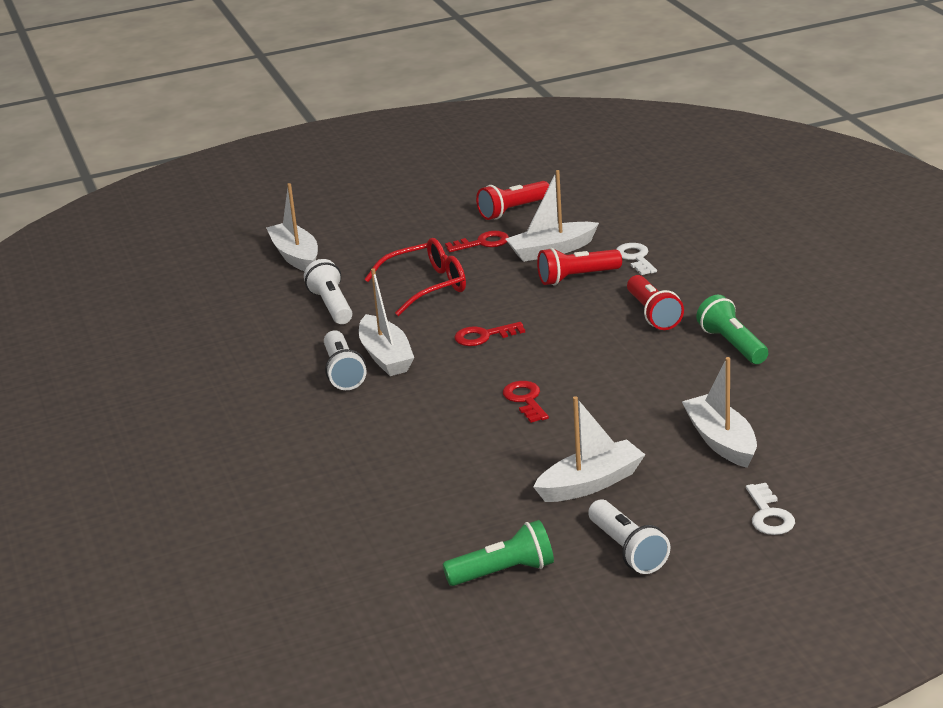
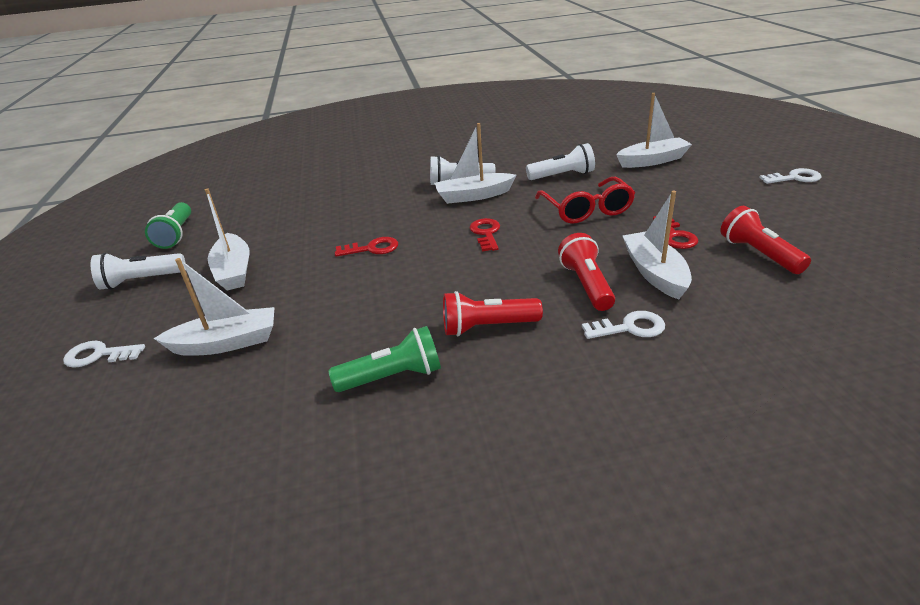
camera: 100 degrees right, 5 degrees up
(356, 190) = (795, 178): none -> white key

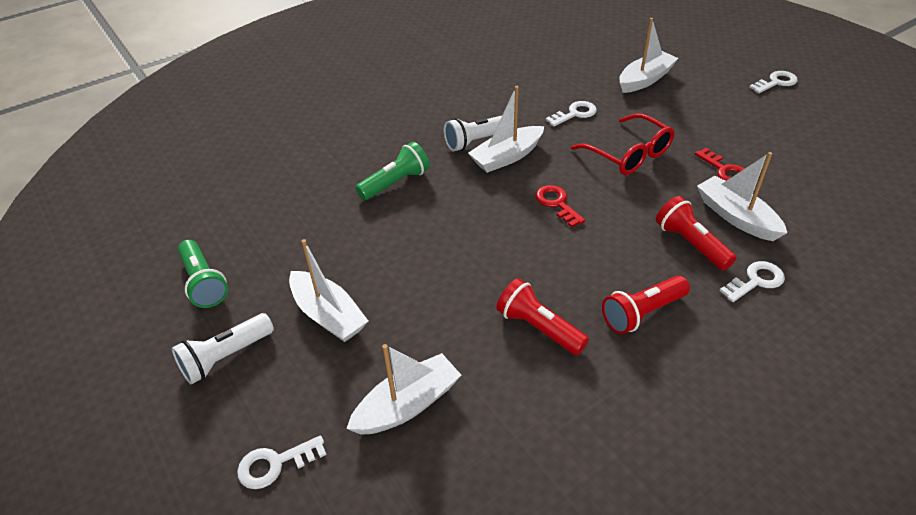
camera: 25 degrees left, 10 degrees up
(372, 248) = (457, 249): red key -> none
(393, 377) = (603, 391): green flashlight -> green flashlight (395, 183)
(562, 176) = (575, 114): white flashlight -> white key
(759, 254) = (801, 177): red flashlight -> red flashlight (539, 328)

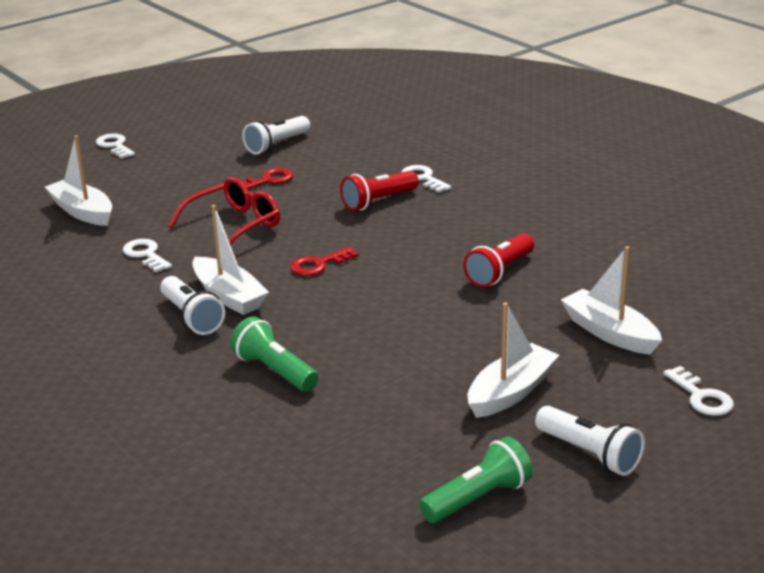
camera: 95 degrees left, 15 degrees down
(642, 313) = (470, 225): red flashlight -> none
(736, 217) = (339, 180): white boat -> none
(810, 174) = (277, 145): none -> white flashlight

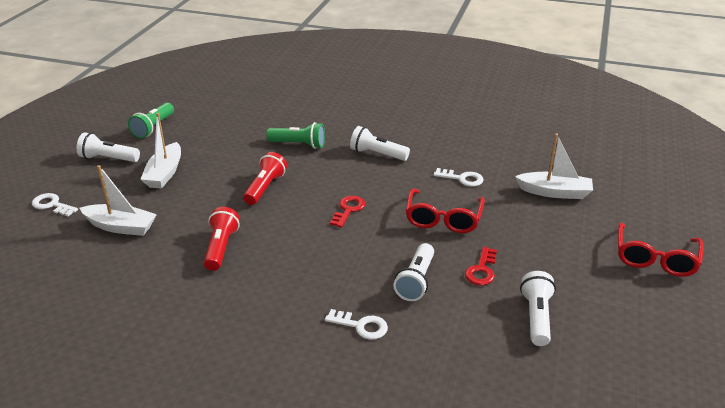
camera: 145 degrees right, 5 degrees up
(114, 146) = (655, 259): white key -> red glasses
(229, 296) = (375, 172): white boat -> none
(336, 190) = (416, 281): none -> white flashlight
(378, 201) = (370, 282): red flashlight -> red flashlight (265, 188)

